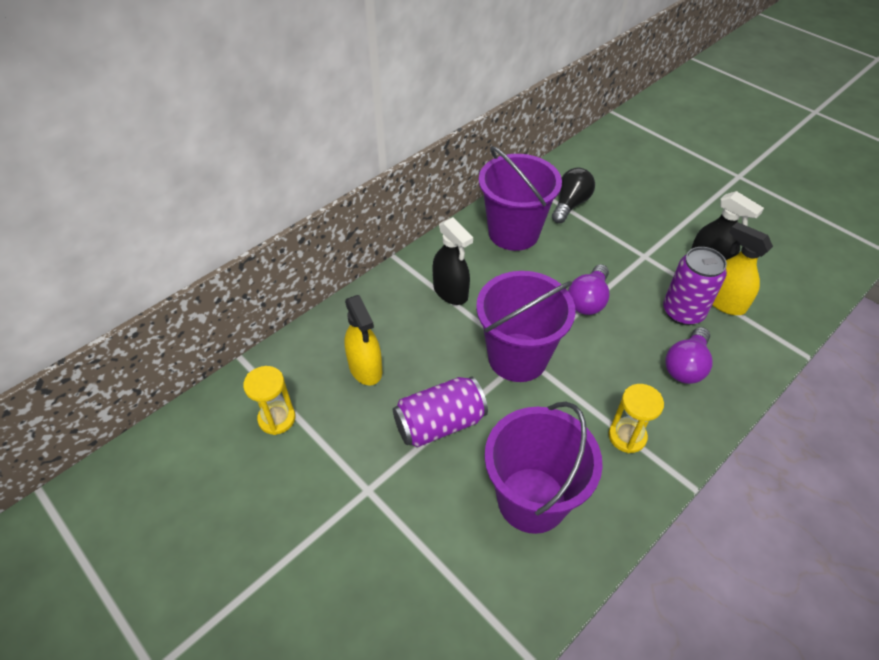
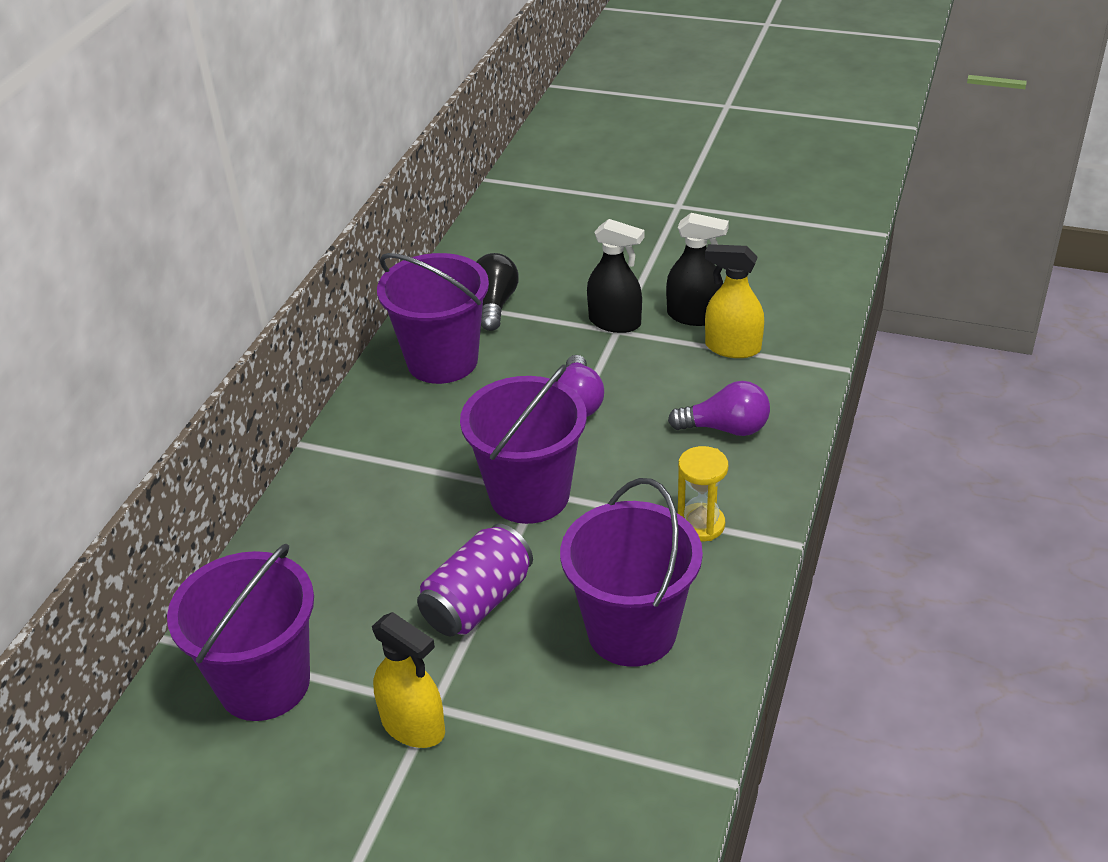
camera: 25 degrees left, 10 degrees down
(277, 418) = (264, 683): yellow hourglass -> purple bucket
(365, 368) = (346, 582): yellow spray bottle -> yellow spray bottle (413, 726)
(450, 292) = (403, 456): black spray bottle -> black spray bottle (615, 322)
(683, 312) = (693, 374): purple can -> none
(686, 366) = (726, 428): purple light bulb -> purple light bulb turned 90 degrees counterclockwise

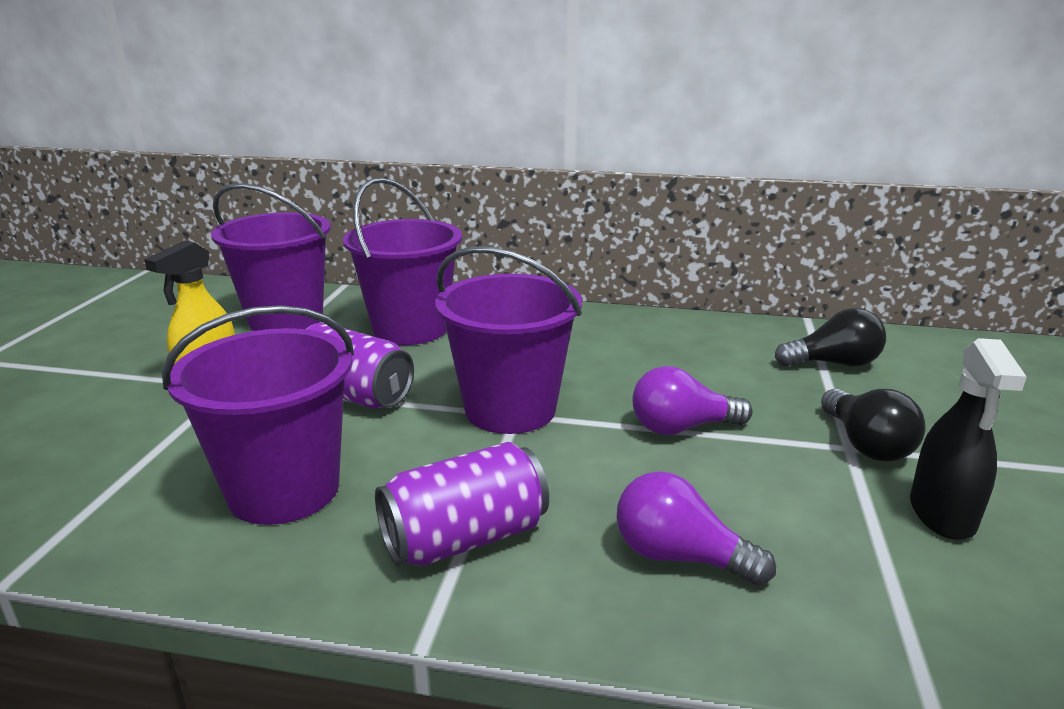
camera: 80 degrees right, 15 degrees down
(442, 361) = (712, 345): purple bucket -> purple bucket (410, 329)
(615, 322) = (865, 444): black spray bottle -> black light bulb
(701, 525) = (464, 538): yellow hourglass -> purple can
(726, 428) = (679, 556): purple light bulb -> purple light bulb turned 120 degrees clockwise
(732, 347) = (890, 558): yellow spray bottle -> none

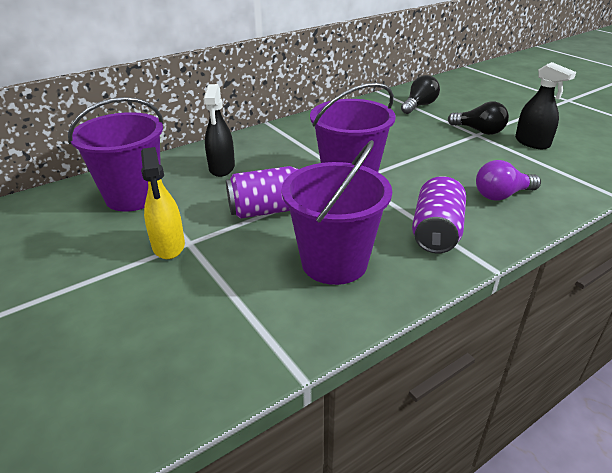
camera: 45 degrees left, 10 degrees up
(410, 329) = (222, 168): purple bucket -> black spray bottle
(682, 428) = (420, 153): purple light bulb -> none

